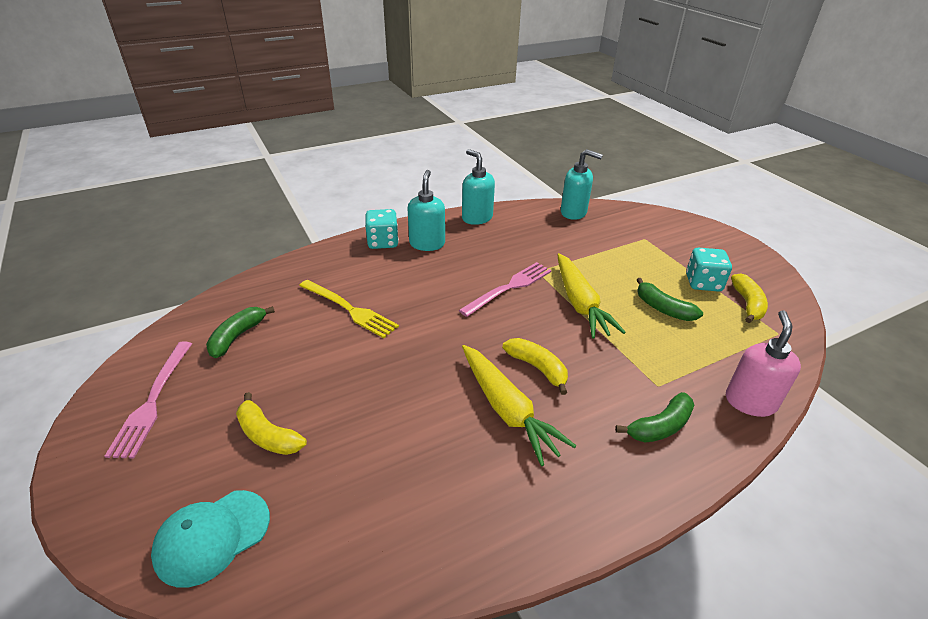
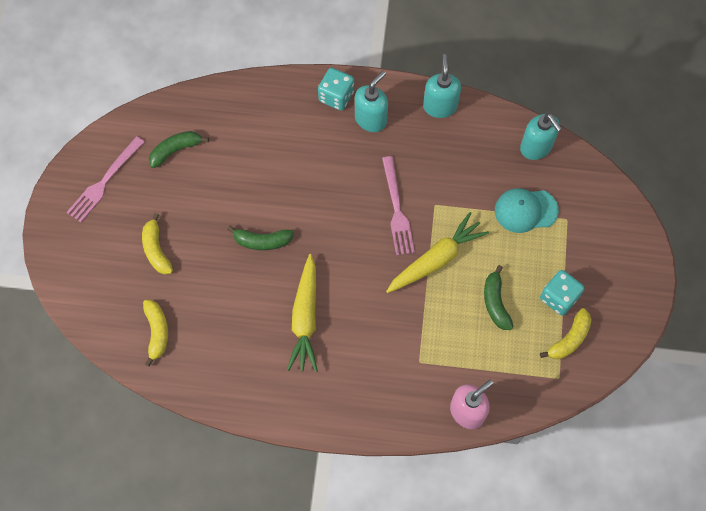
camera: 35 degrees right, 30 degrees up
(212, 536) = (101, 300): turquoise cap -> turquoise cap (525, 210)
(350, 310) = (263, 166): yellow fork -> none
(510, 287) = (397, 210): pink fork -> pink fork turned 90 degrees clockwise
(537, 368) = (352, 298): yellow banana -> yellow banana (157, 332)
(580, 303) = (436, 259): yellow carrot -> yellow carrot turned 150 degrees counterclockwise
(660, 426) = (388, 389): green banana -> green banana (262, 241)

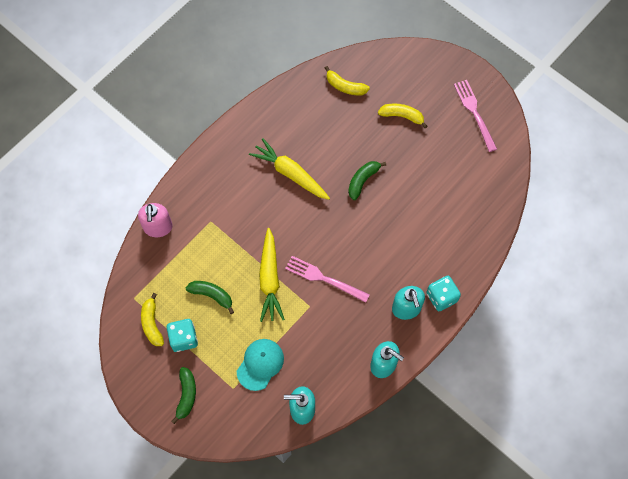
camera: 125 degrees right, 0 degrees up
(176, 150) = (469, 168): green banana -> green banana (186, 395)

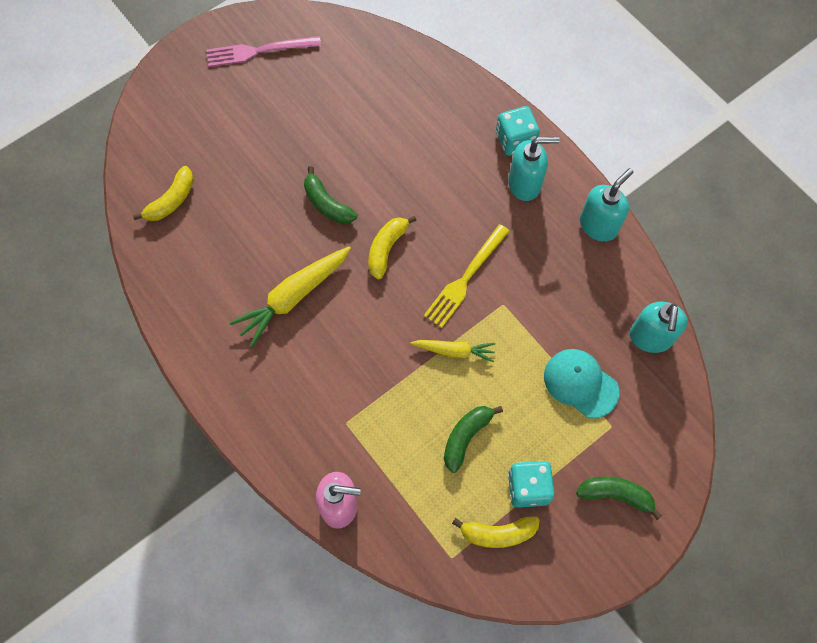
camera: 80 degrees left, 0 degrees up
(270, 279) = (454, 351): yellow carrot -> yellow carrot, size x0.59
(323, 278) = (465, 279): pink fork -> yellow fork
(402, 116) = (240, 137): yellow banana -> yellow banana (386, 248)

